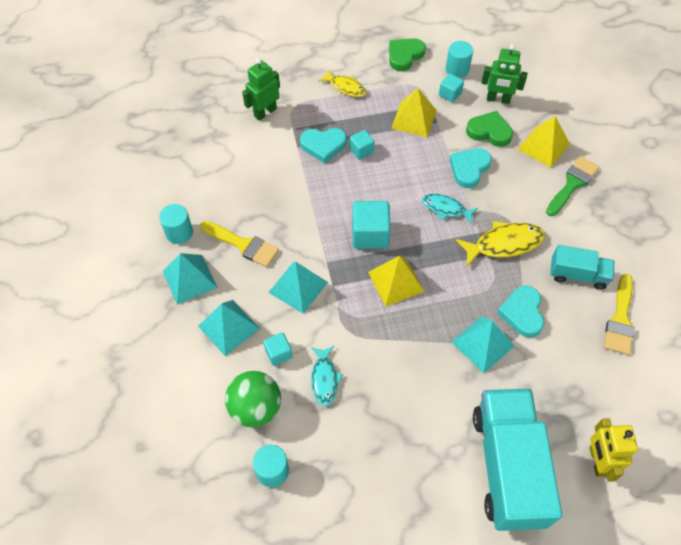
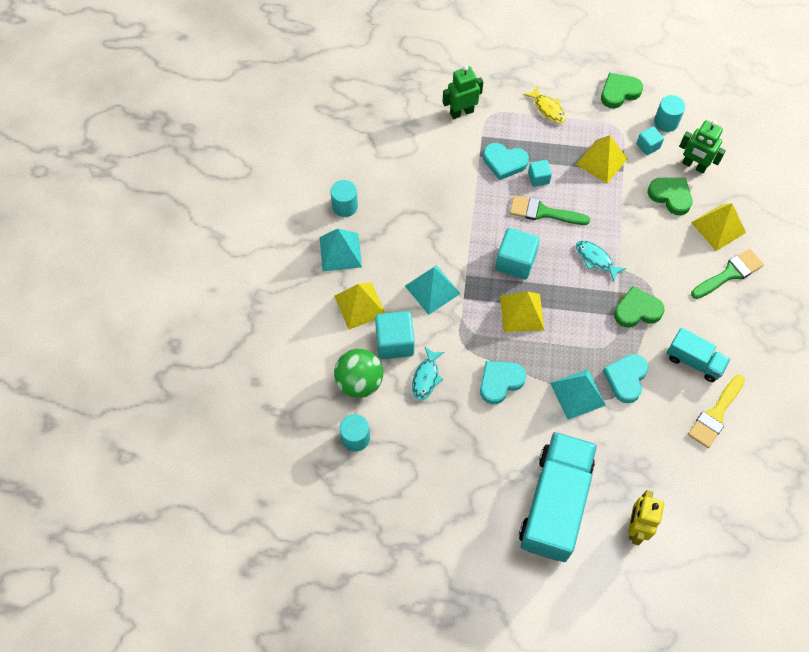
camera: 20 degrees right, 5 degrees up
(229, 327) = (360, 305): turquoise pyramid -> yellow pyramid
(243, 245) = (397, 235): yellow brush -> none
(278, 353) = (395, 342): turquoise cube -> turquoise cube, size x1.77
(378, 180) = (543, 212): none -> green brush
(469, 169) = (634, 227): turquoise heart -> turquoise heart (500, 382)
(504, 244) = (637, 310): yellow fish -> green heart

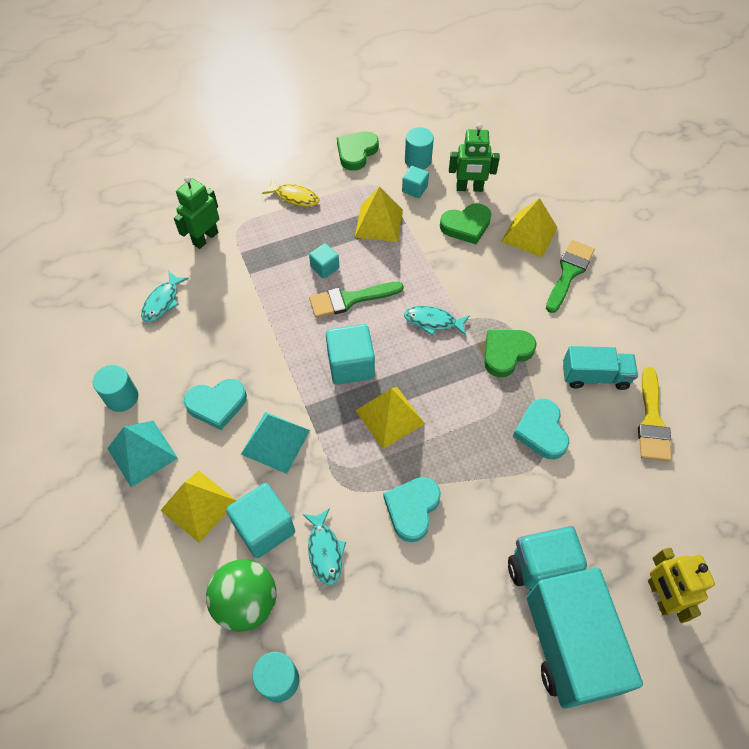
camera: 30 degrees left, 5 degrees down
(406, 148) = (162, 302): none -> turquoise fish
(504, 162) = (280, 268): turquoise heart -> turquoise heart (217, 404)
(577, 394) = (503, 476): turquoise pyramid -> none
(670, 196) = (466, 226): green heart -> green heart turned 150 degrees clockwise

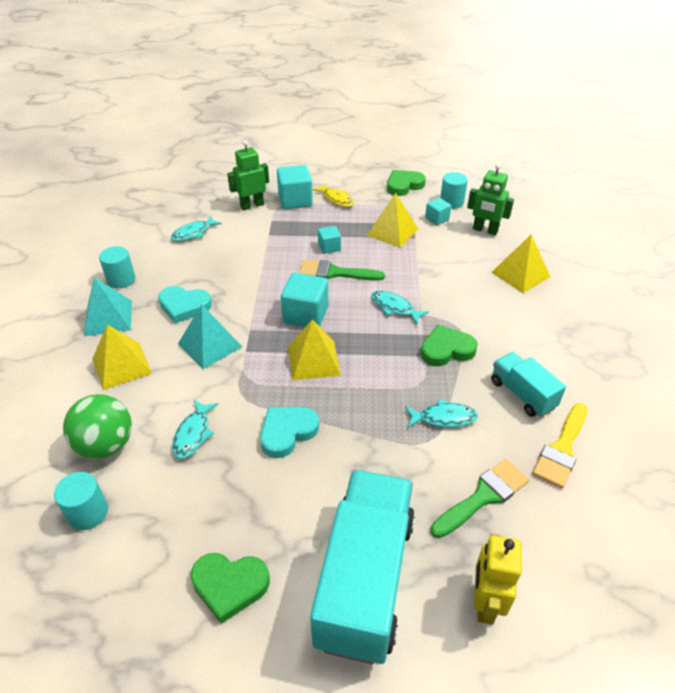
camera: 25 degrees right, 15 degrees down
(264, 528) = (158, 399): turquoise cube -> turquoise cube (295, 200)
(466, 226) = (466, 253): green heart -> green heart (230, 585)
(541, 431) = (443, 418): turquoise heart -> turquoise fish
(569, 272) = (542, 311): green brush -> green brush (483, 496)
(595, 376) = (522, 394): turquoise truck -> turquoise truck turned 150 degrees counterclockwise

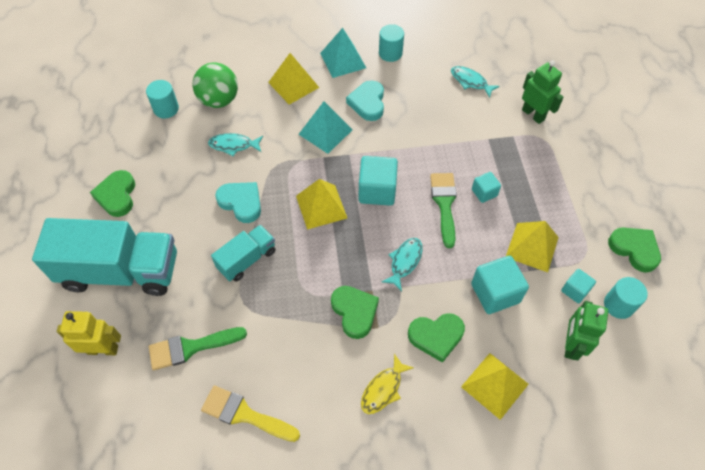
camera: 80 degrees right, 15 degrees up
(295, 200) = (557, 149): turquoise cube -> turquoise cube (495, 293)
(336, 199) = (575, 185): yellow fish -> yellow fish (383, 389)
(443, 418) = (269, 314): turquoise fish -> none
(475, 299) = (436, 336): none -> green heart
(483, 496) = (191, 347): green brush -> green brush turned 120 degrees clockwise
(522, 394) = (306, 381): turquoise truck -> turquoise truck (247, 259)

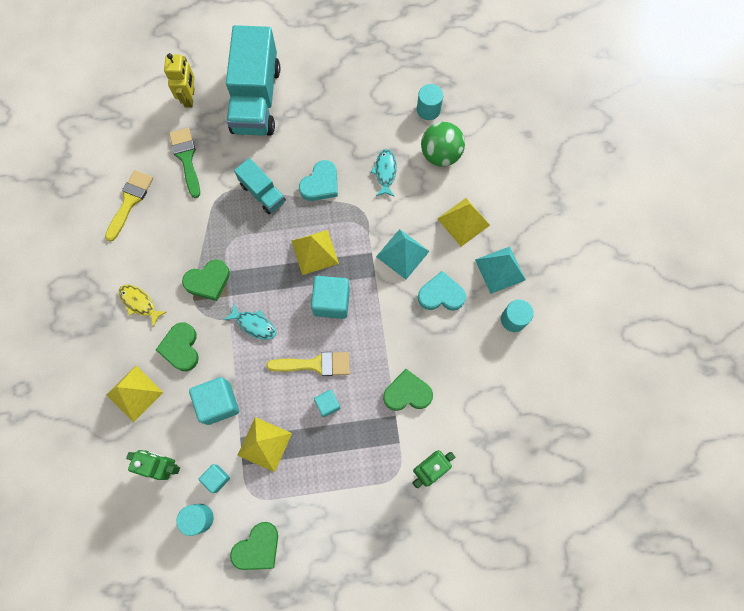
camera: 90 degrees right, 15 degrees up
(117, 195) = (330, 84): green heart -> green heart (407, 393)
(444, 204) = (315, 364): green brush -> yellow brush
(470, 82) = (475, 404): turquoise fish -> none

